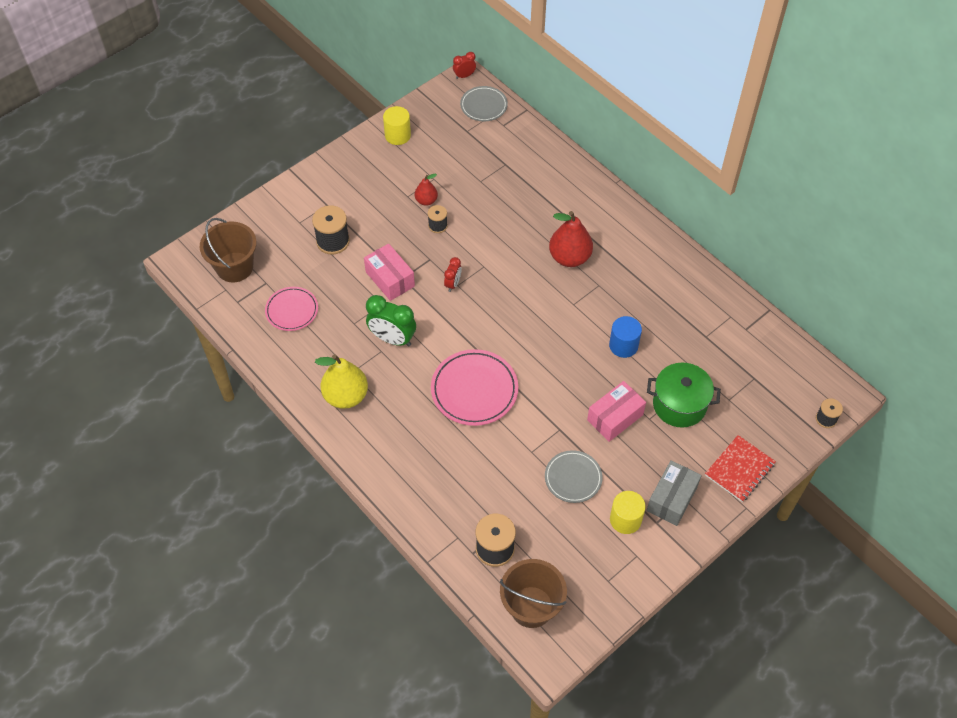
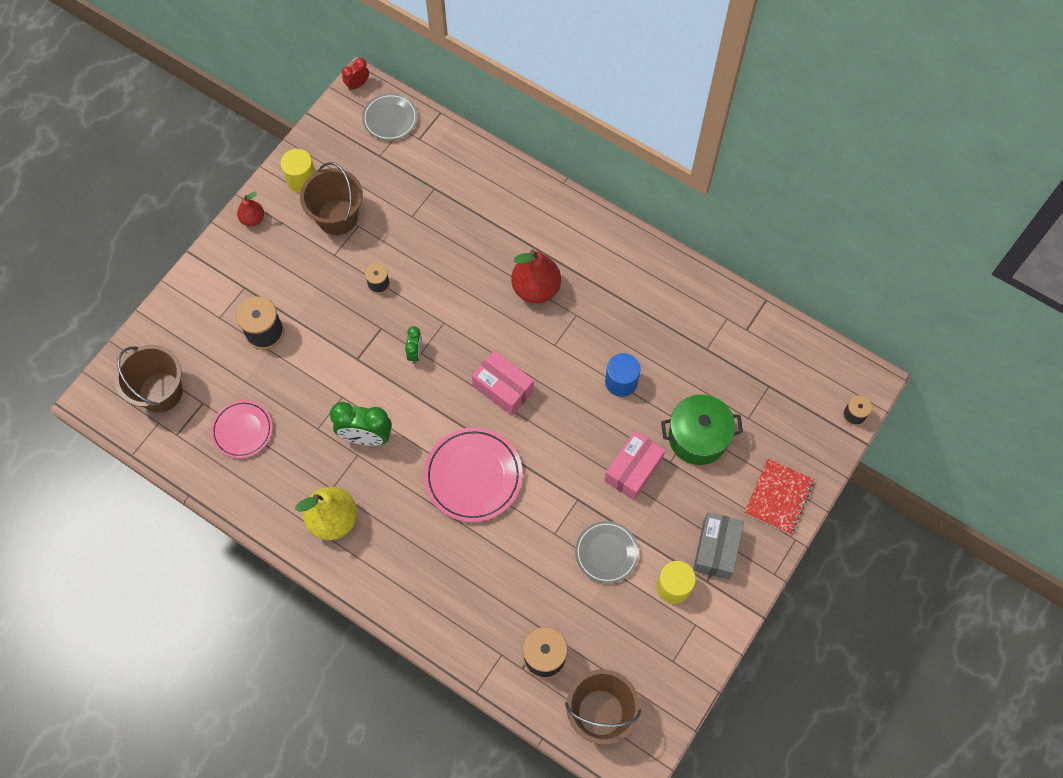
camera: 15 degrees left, 10 degrees up
(390, 279) = (343, 364): pink box -> pink box (503, 388)
(418, 169) = (337, 217): none -> brown bucket
(426, 200) = (357, 255): red pear -> red pear (253, 219)
(453, 284) = (415, 353): red clock -> green clock

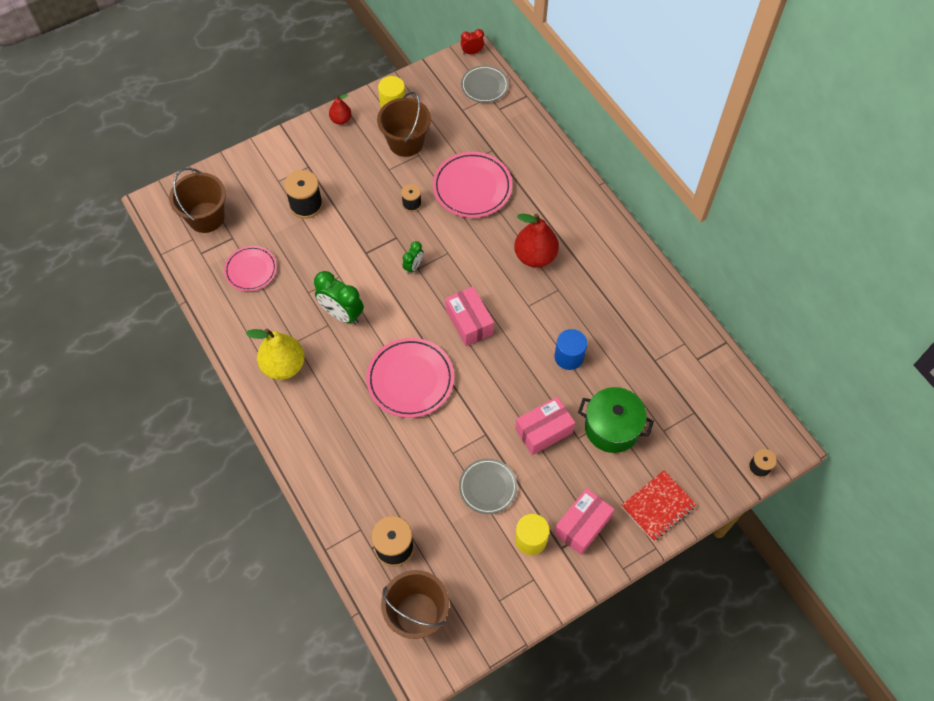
camera: 25 degrees right, 5 degrees down
(434, 239) = (472, 187): none -> pink plate
(716, 549) = (582, 525): grey box -> pink box

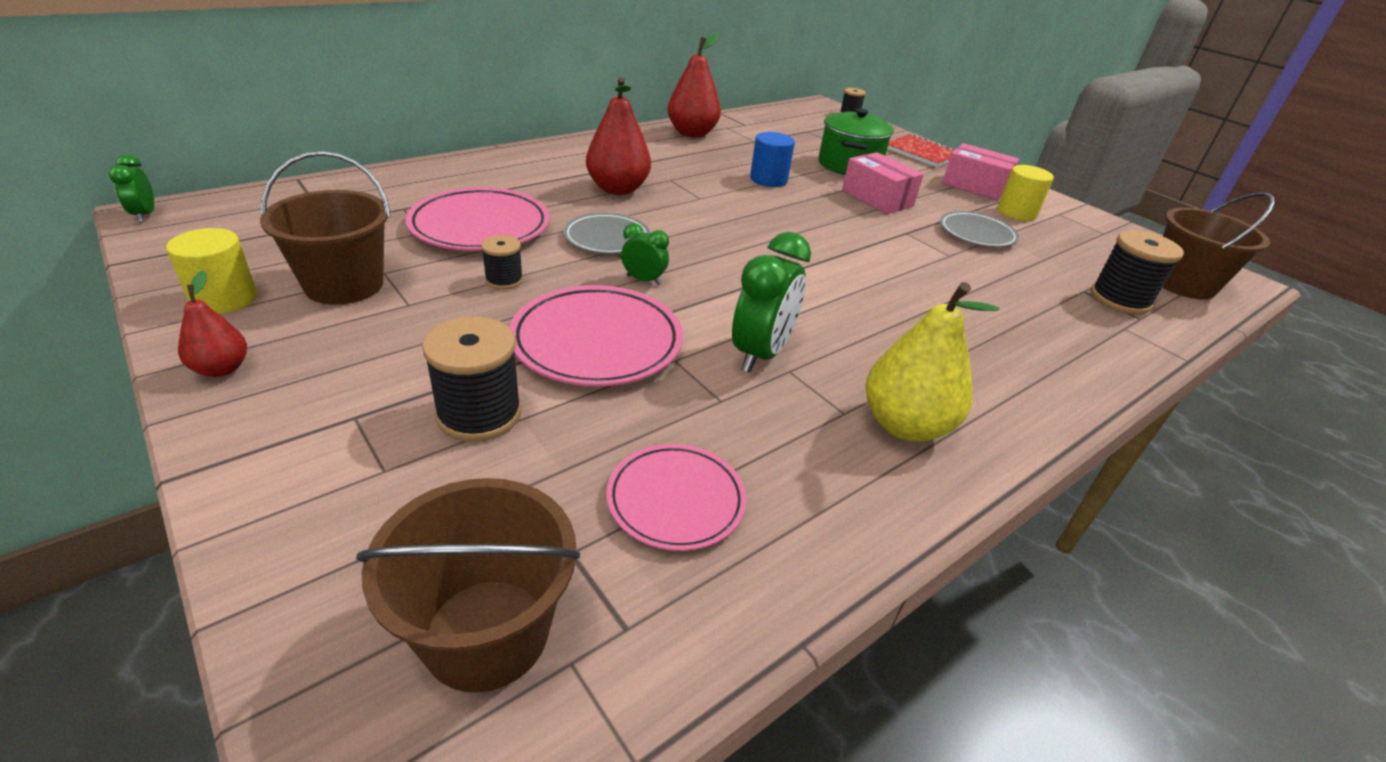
camera: 100 degrees left, 25 degrees down
(410, 380) = (858, 285): pink plate -> pink plate (597, 342)
(469, 322) = (739, 237): pink box -> none
(472, 52) = (145, 215): red clock -> green clock
(484, 86) = (247, 208): grey plate -> grey plate (607, 238)
(660, 312) = (692, 133): none -> red pear

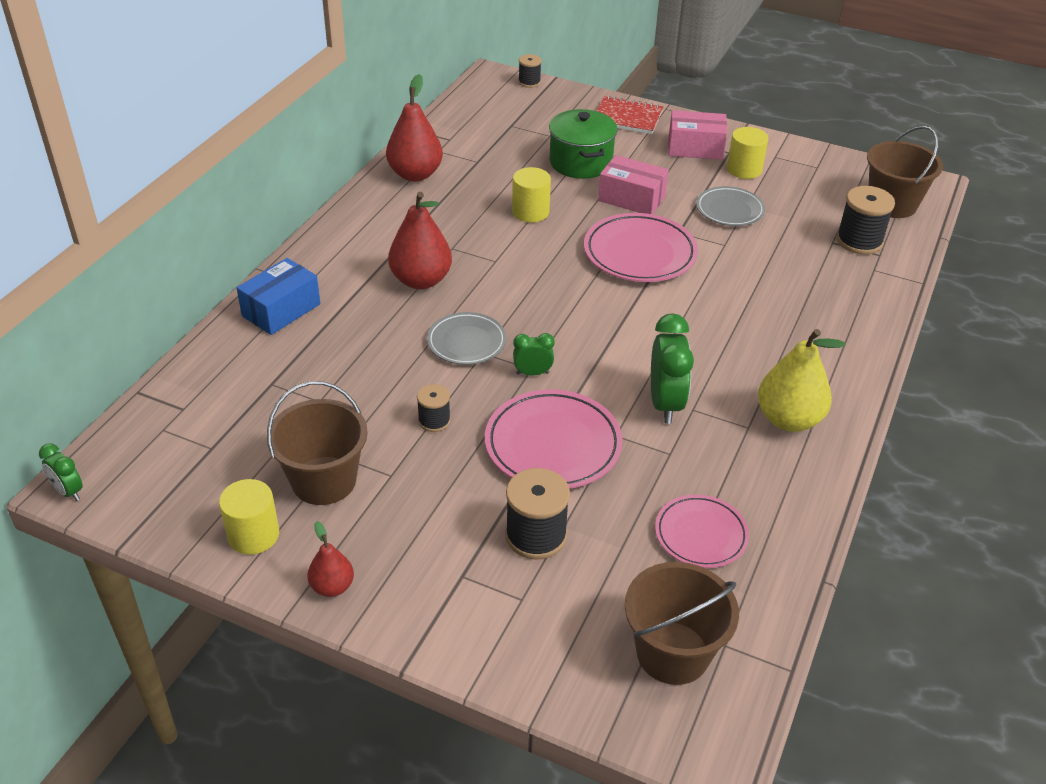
camera: 25 degrees left, 5 degrees up
(478, 170) = (281, 310): none -> blue box
(480, 226) = (356, 375): pink plate -> pink plate (639, 253)
(768, 179) = (530, 212): blue cylinder -> yellow cylinder

